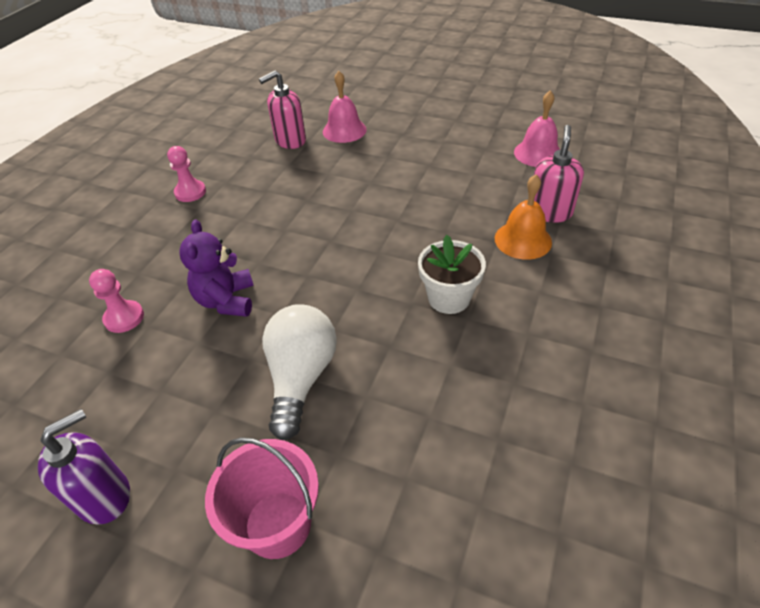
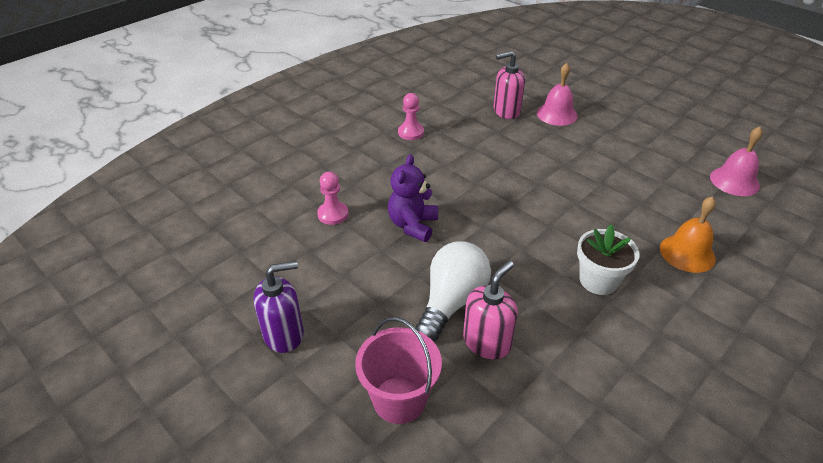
camera: 20 degrees right, 5 degrees down
(549, 212) = (724, 236): pink soap dispenser -> pink soap dispenser (487, 342)

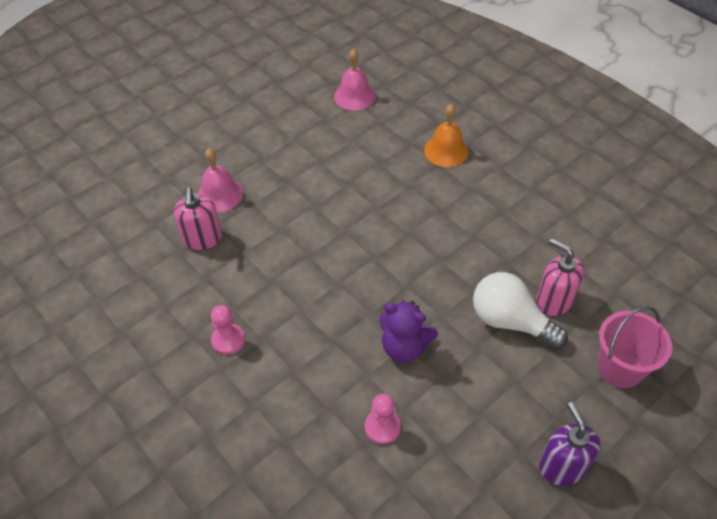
camera: 85 degrees left, 10 degrees up
(598, 280) = (479, 213): white flower pot -> none

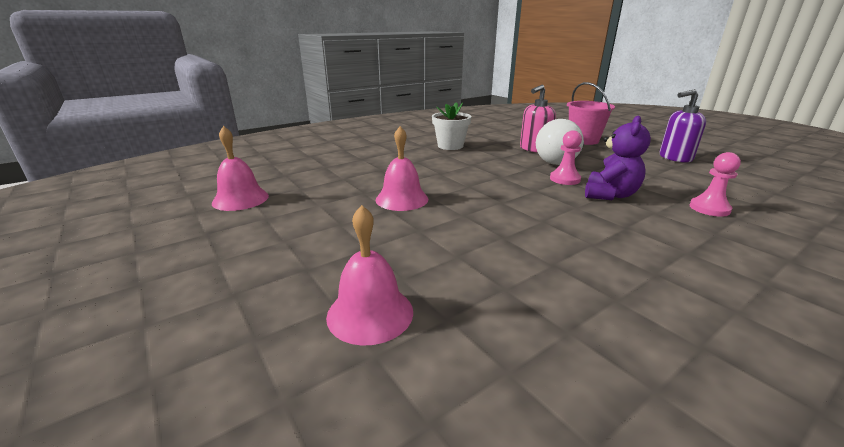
camera: 85 degrees left, 25 degrees down
(202, 239) = (477, 335): pink soap dispenser -> none
(228, 340) = (681, 304): pink pawn -> pink pawn (564, 179)
(369, 189) = (402, 199): none -> pink bell
(446, 151) = (365, 166): orange bell -> none
(539, 214) = (450, 146): none -> white flower pot

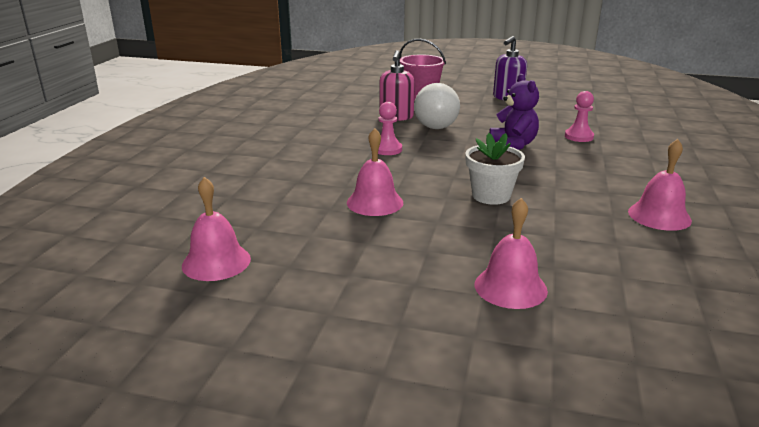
camera: 40 degrees left, 0 degrees up
(450, 146) = (315, 134): white flower pot -> white flower pot (491, 196)
(564, 179) = (465, 141): pink pawn -> pink pawn (387, 149)
(692, 328) = (659, 216): none -> pink bell

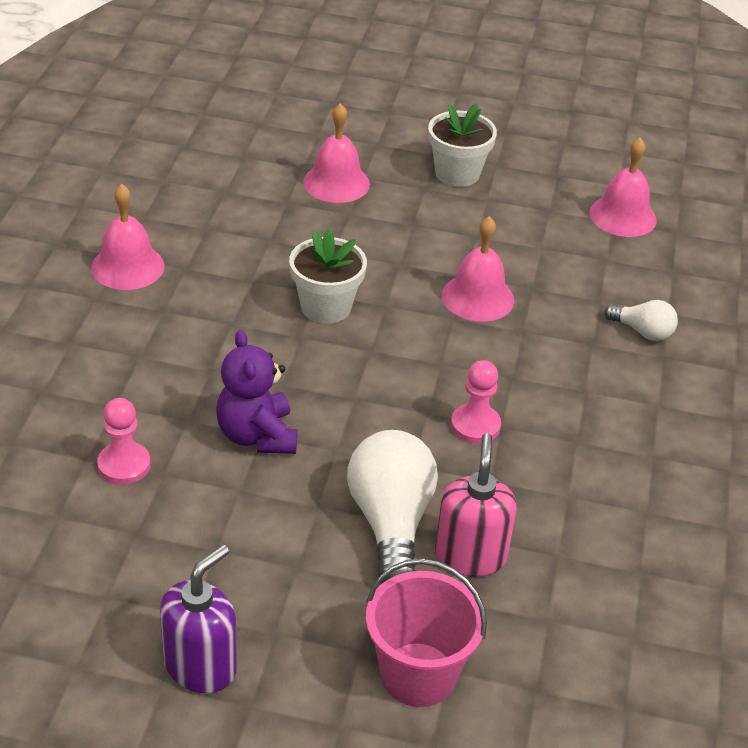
camera: 175 degrees right, 15 degrees up
(257, 187) = (642, 331): none -> white light bulb
(377, 301) = (457, 173): none -> white flower pot

